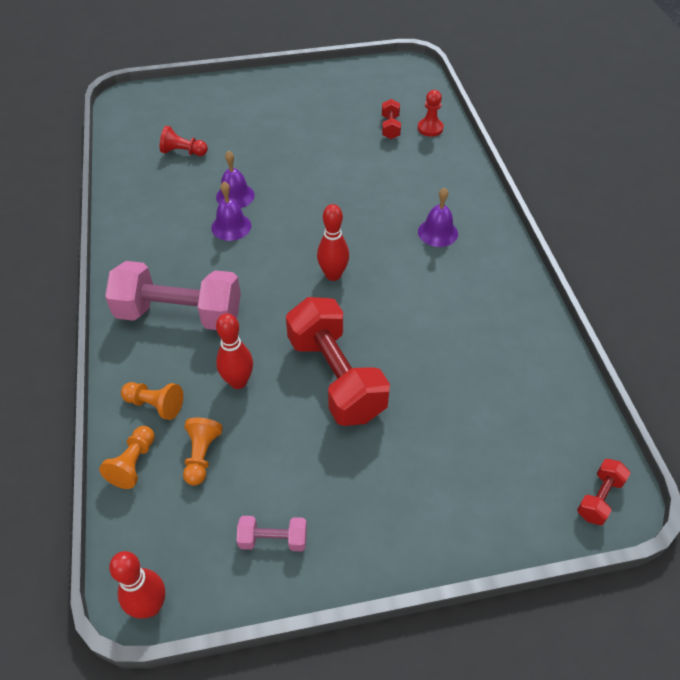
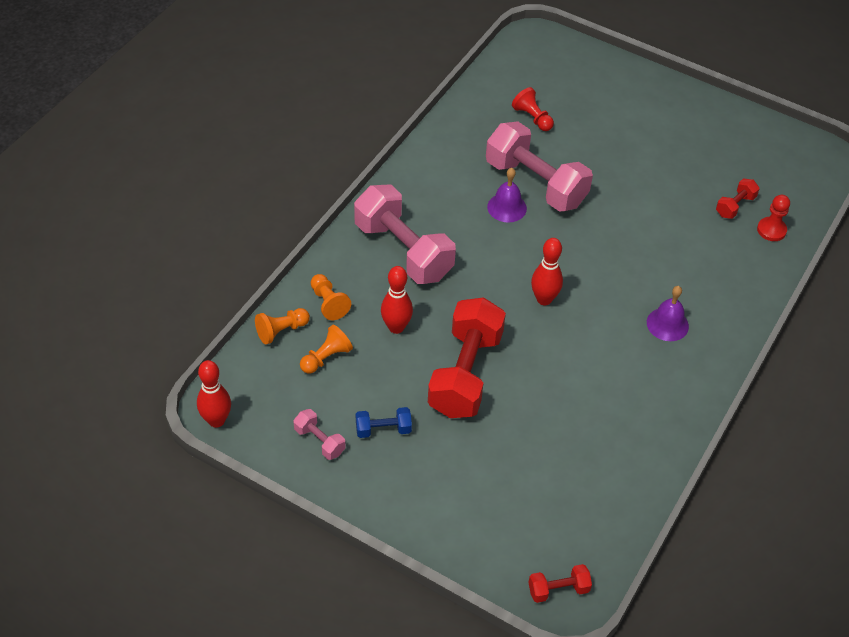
camera: 40 degrees right, 0 degrees up
(235, 196) = (535, 183): purple bell -> pink dumbbell
(319, 480) = (383, 429): none -> blue dumbbell

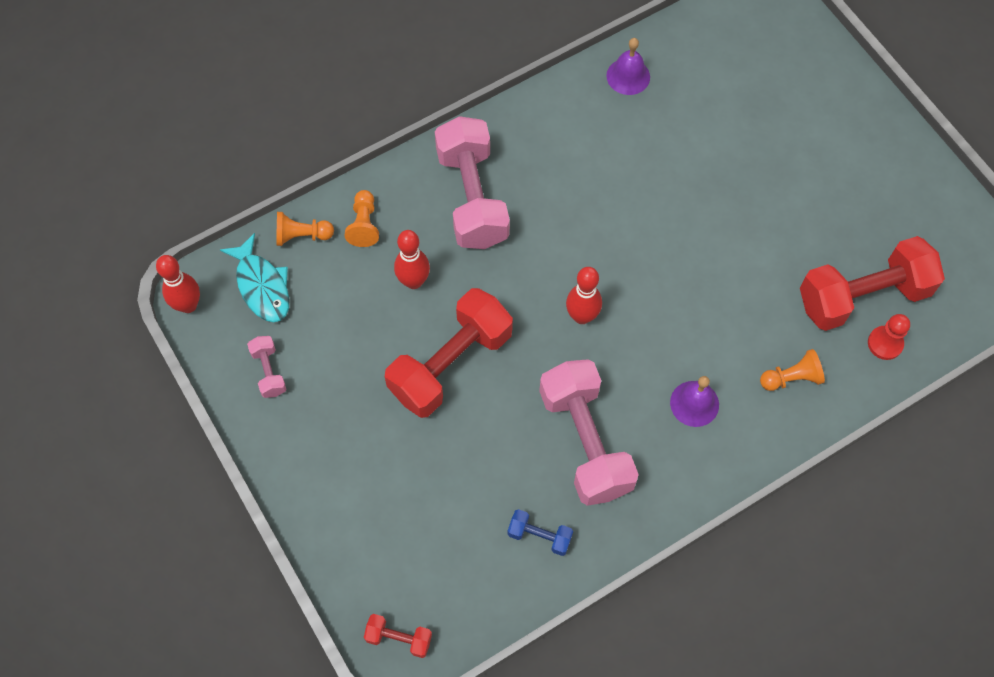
camera: 30 degrees right, 15 degrees up
(272, 381) = (262, 286): none -> turquoise fish
(326, 357) = (327, 284): orange pawn -> orange pawn (791, 378)
(383, 429) = (335, 387): blue dumbbell -> blue dumbbell (539, 536)
(507, 207) = (609, 192): purple bell -> purple bell (628, 76)
(532, 118) = (704, 95): red pawn -> none
(535, 183) = (658, 176): pink dumbbell -> pink dumbbell (585, 442)
(735, 206) = (863, 296): red dumbbell -> red dumbbell, size x2.25

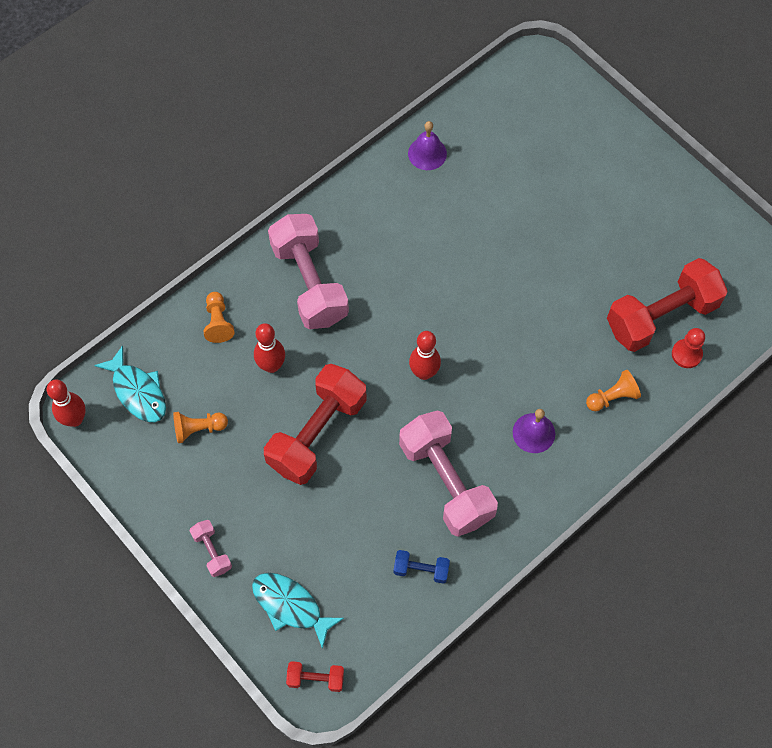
camera: 10 degrees left, 0 degrees up
(269, 371) = (158, 466): pink dumbbell -> pink dumbbell (212, 551)
(301, 235) = (164, 341): orange pawn -> orange pawn (198, 429)
(386, 551) = (290, 606): none -> turquoise fish

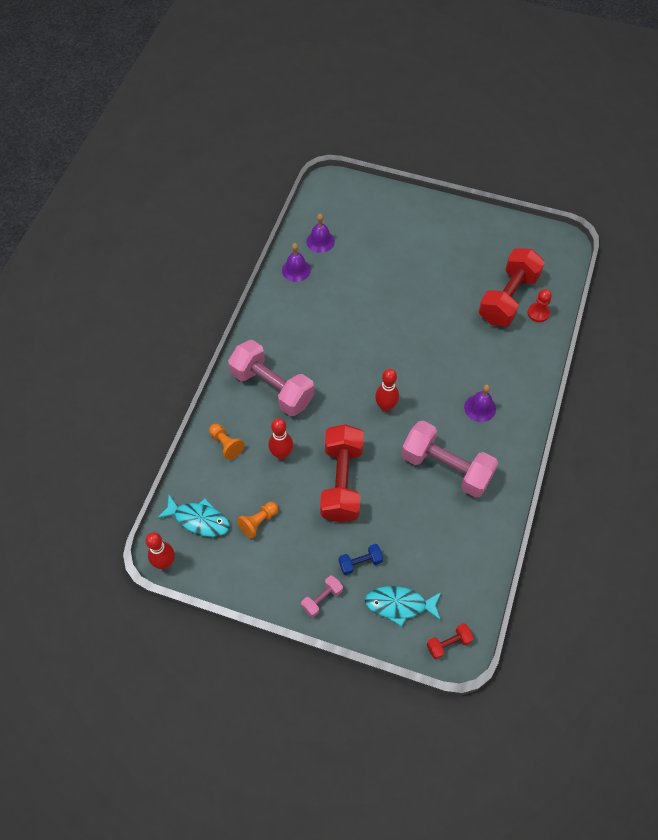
camera: 30 degrees left, 5 degrees down
(212, 551) = (322, 599): pink dumbbell -> pink dumbbell turned 75 degrees counterclockwise
(421, 570) = (468, 532): blue dumbbell -> blue dumbbell (360, 562)
(479, 131) = (320, 241): none -> purple bell
(612, 397) = (512, 361): orange pawn -> none

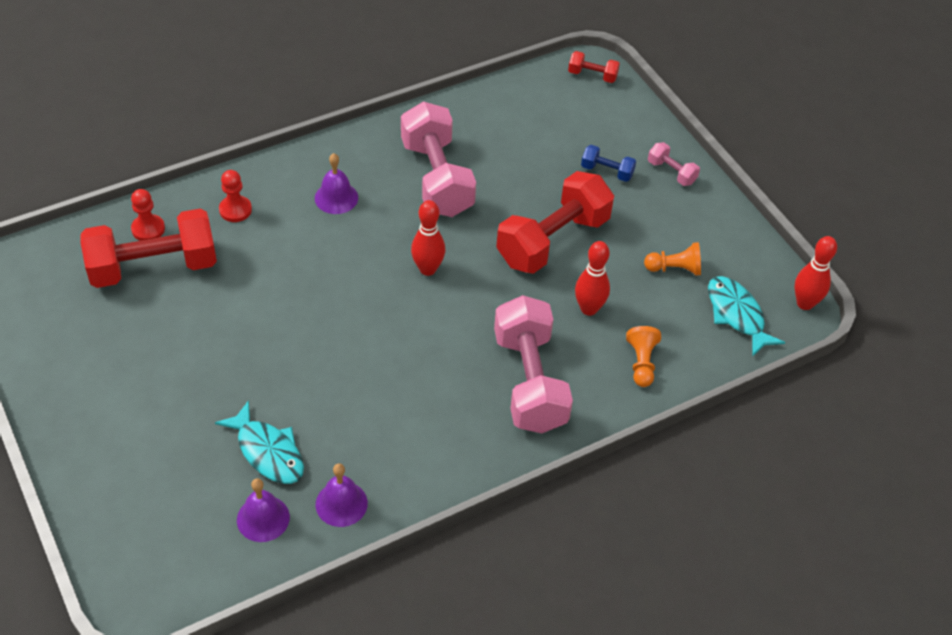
camera: 140 degrees left, 10 degrees down
(322, 599) = (671, 172): pink dumbbell -> pink dumbbell turned 45 degrees clockwise
(399, 605) = (605, 123): turquoise fish -> turquoise fish (268, 452)
(516, 357) = (235, 210): none -> red pawn

